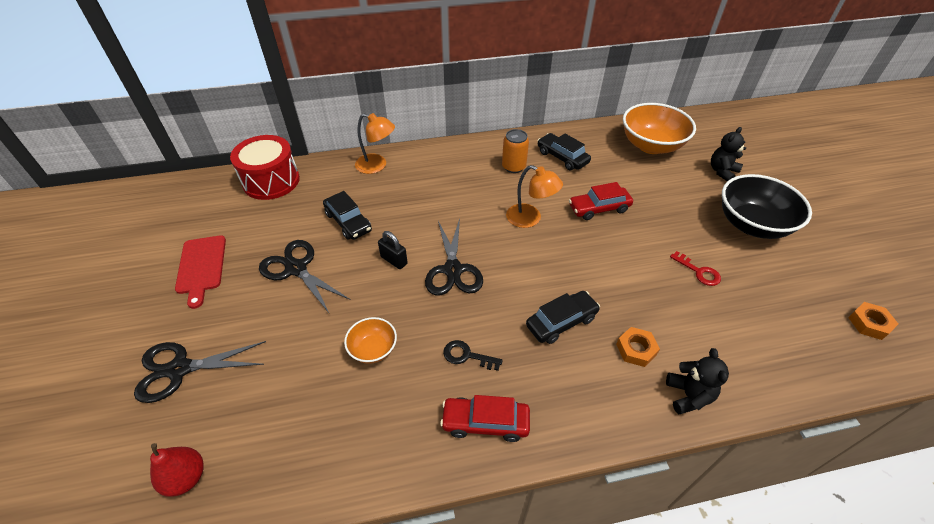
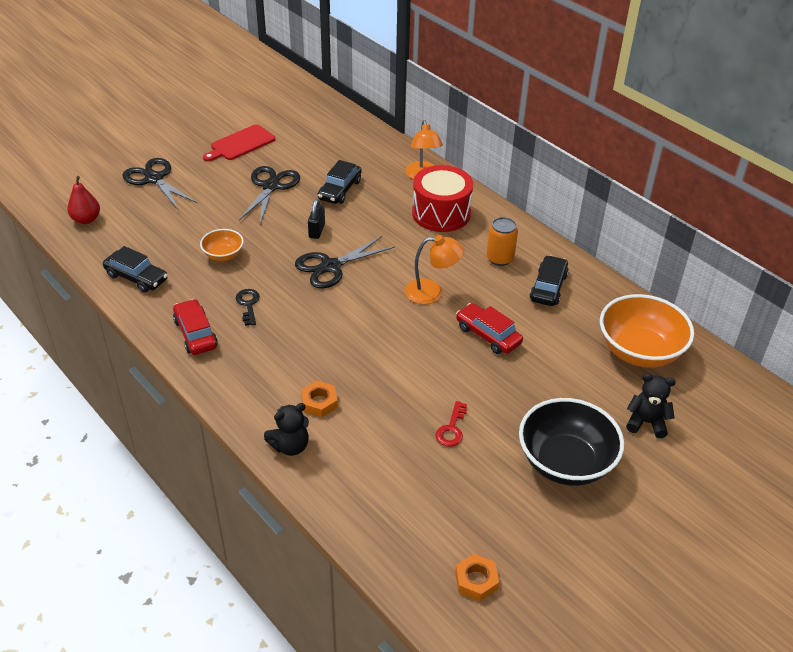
camera: 60 degrees right, 5 degrees down
(271, 181) = (353, 131): red drum -> red drum (441, 213)
(530, 219) = (432, 292): orange lamp -> orange lamp turned 90 degrees counterclockwise
(561, 322) = (318, 348): black car -> black car (136, 277)

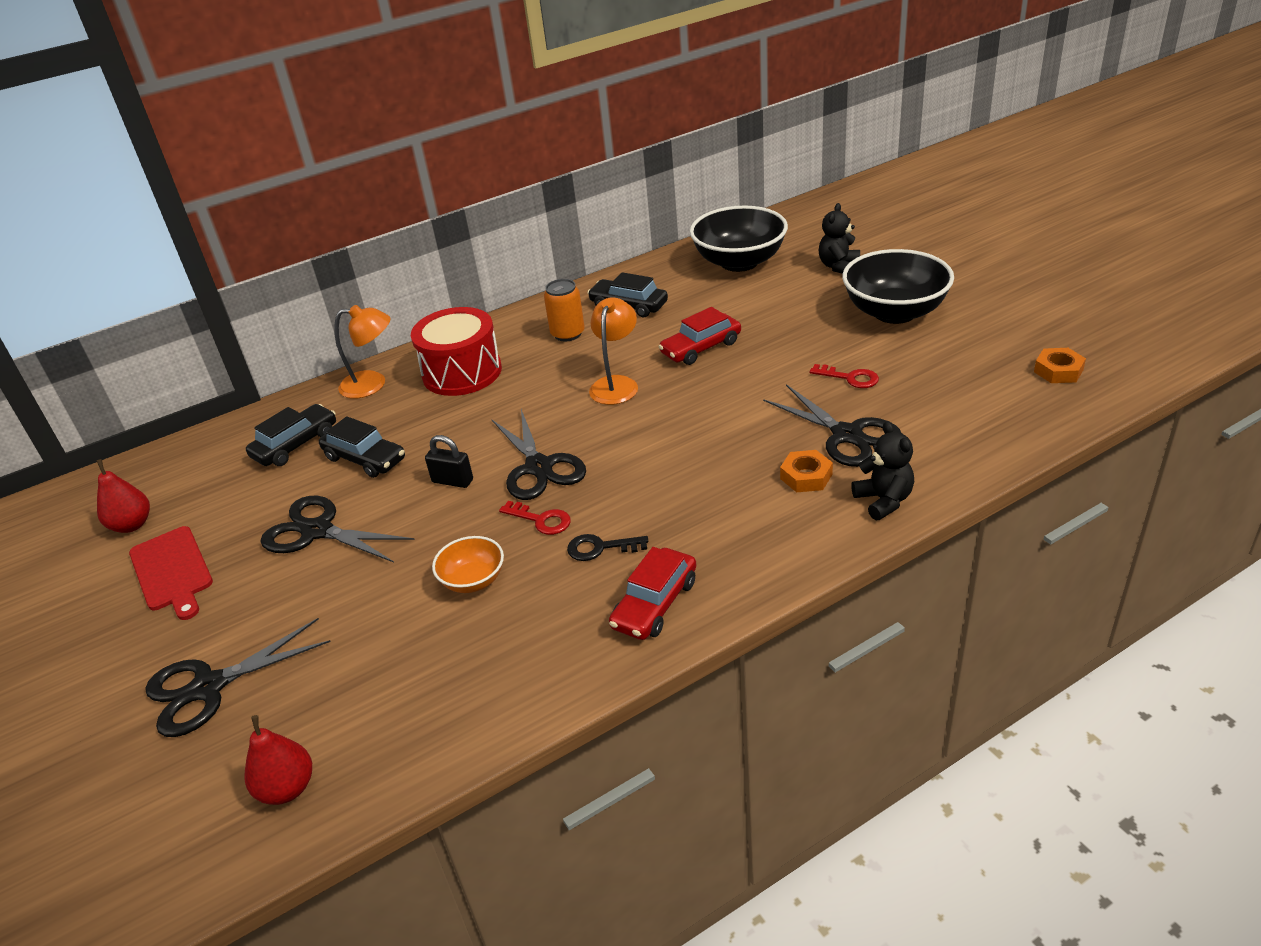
camera: 75 degrees left, 5 degrees down
(136, 277) = (495, 690): black car -> black car (296, 444)
(196, 334) = (654, 604): red car -> red car turned 45 degrees counterclockwise
(276, 275) = (541, 520): none -> red key
(280, 120) = (132, 525): none -> red pear
(371, 426) = (847, 435): none -> black scissors
(639, 351) = (739, 262): orange bowl -> black bowl

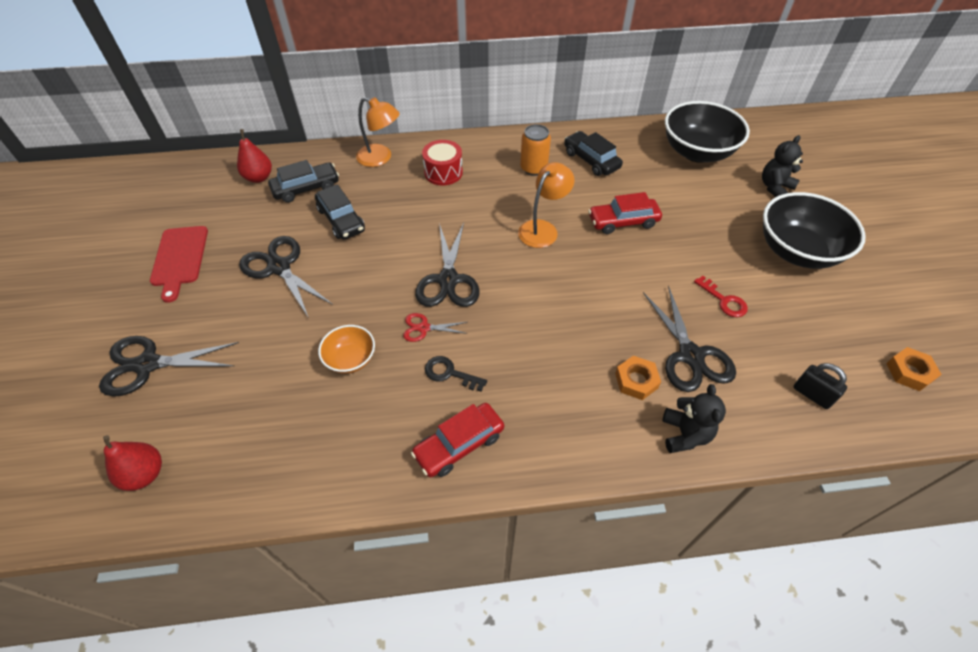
camera: 20 degrees right, 15 degrees up
(132, 525) = (178, 210): red pear -> red pear (259, 177)
(452, 481) = (385, 265): black padlock -> black padlock (812, 394)
(462, 372) = (443, 172): red drum -> red drum, size x0.63
(541, 520) = (424, 328): red key -> red scissors

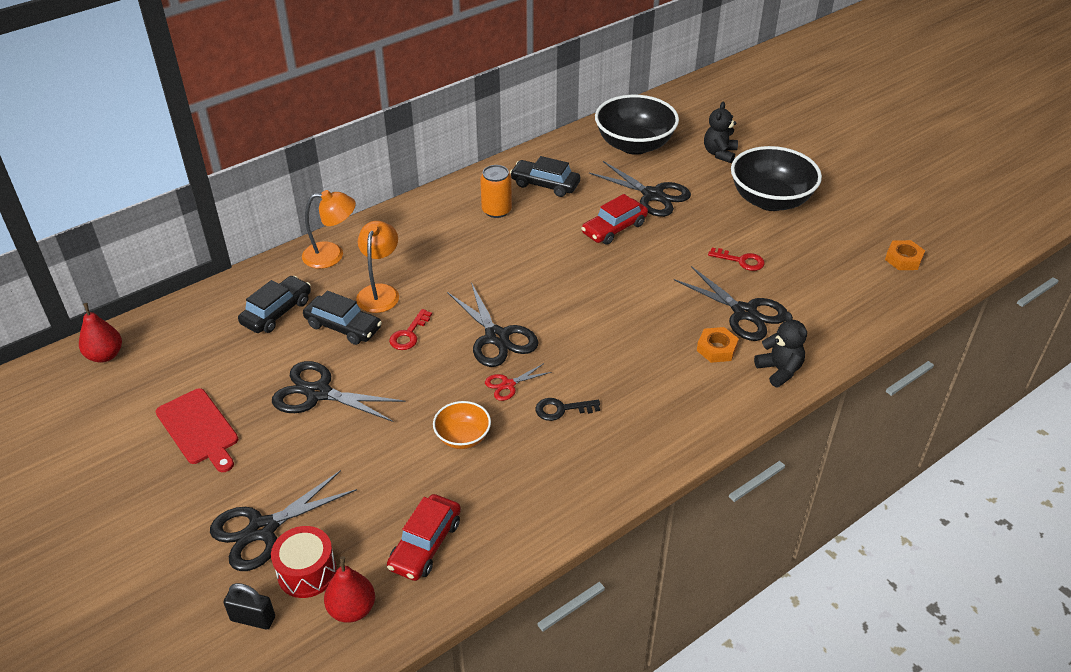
camera: 30 degrees left, 10 degrees down
(259, 177) = (212, 321): red pear -> red pear (105, 355)
(383, 247) = (409, 334): none -> red key
(443, 172) = (410, 245): red drum -> red drum (307, 572)
(459, 444) = (613, 456): red car -> red car (425, 544)
(543, 229) = (548, 261): orange lamp -> orange lamp (380, 292)
(681, 204) = (652, 195): none -> black scissors
(812, 394) = (849, 303): black padlock -> black padlock (253, 618)

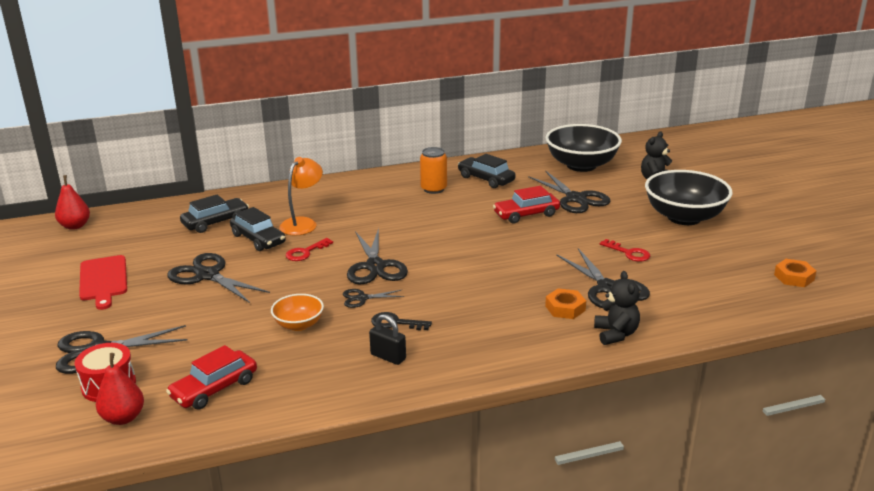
camera: 20 degrees right, 15 degrees down
(253, 618) = (45, 405): black padlock -> black padlock (388, 357)
(332, 255) = (283, 196): orange lamp -> none
(508, 385) = (362, 298): red scissors -> black scissors

